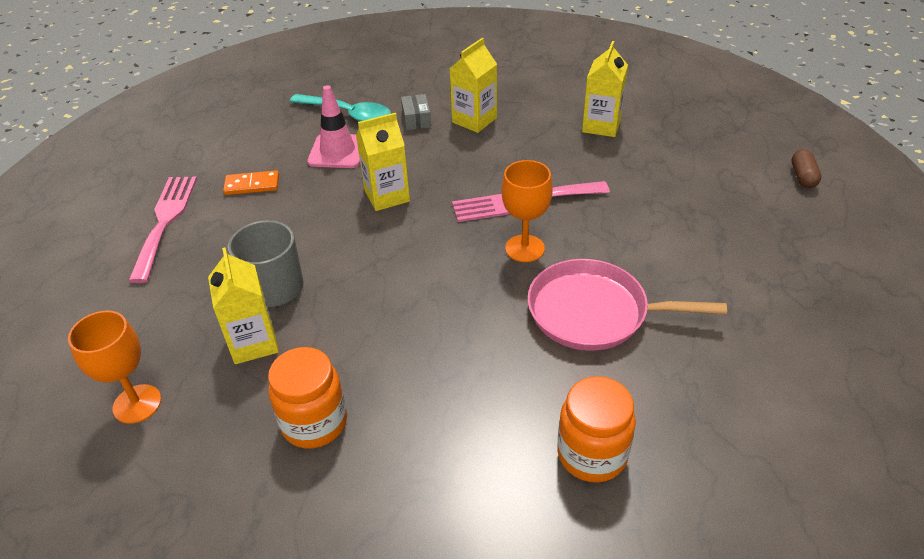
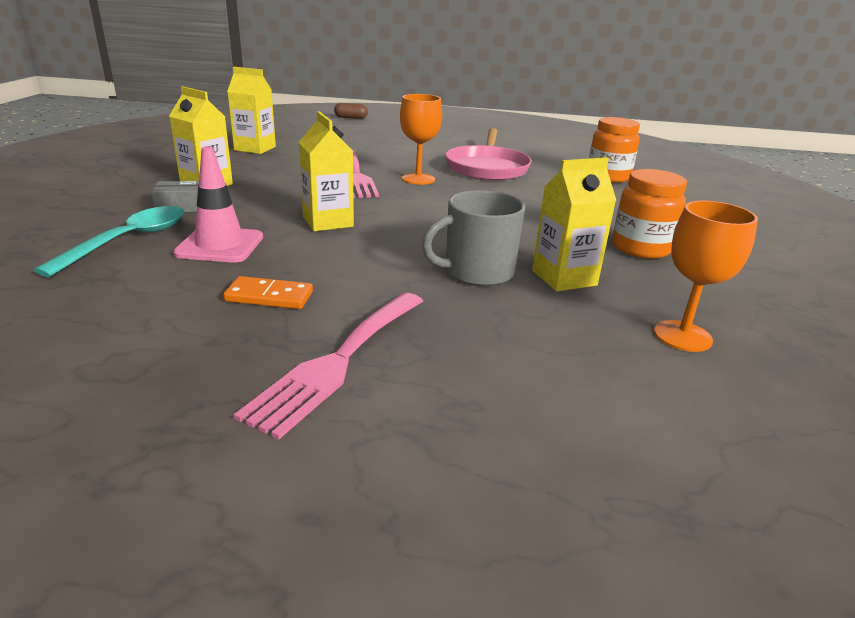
camera: 95 degrees left, 15 degrees down
(165, 221) = (338, 362): pink fork -> pink fork turned 60 degrees counterclockwise
(252, 185) = (269, 297): orange domino -> orange domino turned 75 degrees counterclockwise

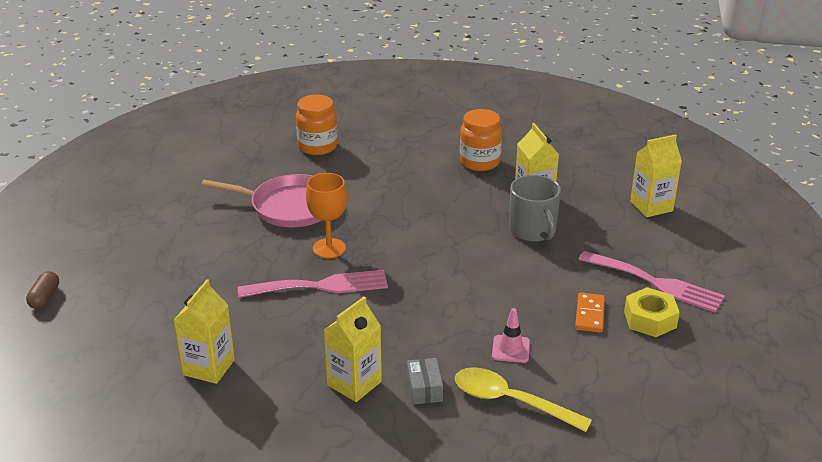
camera: 85 degrees left, 5 degrees up
(128, 241) = (511, 401): turquoise spoon -> yellow spoon
(220, 245) = (511, 349): pink traffic cone -> pink traffic cone, size x0.63
(240, 344) = (650, 319): none -> yellow nut
(328, 222) = (450, 297): yellow carton -> yellow carton (651, 206)
(682, 336) = (596, 173): orange goblet -> none

